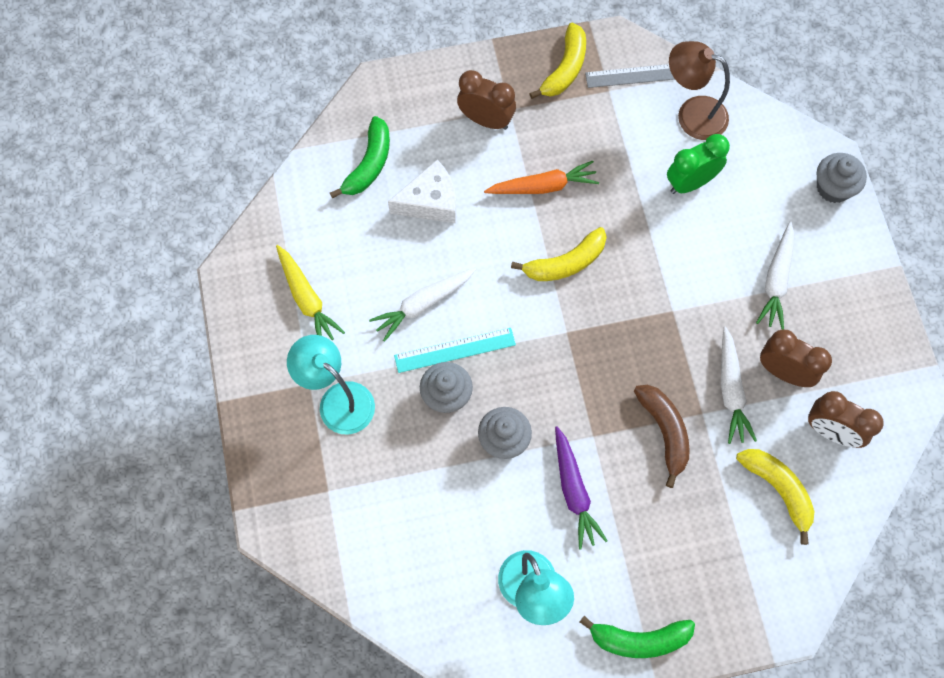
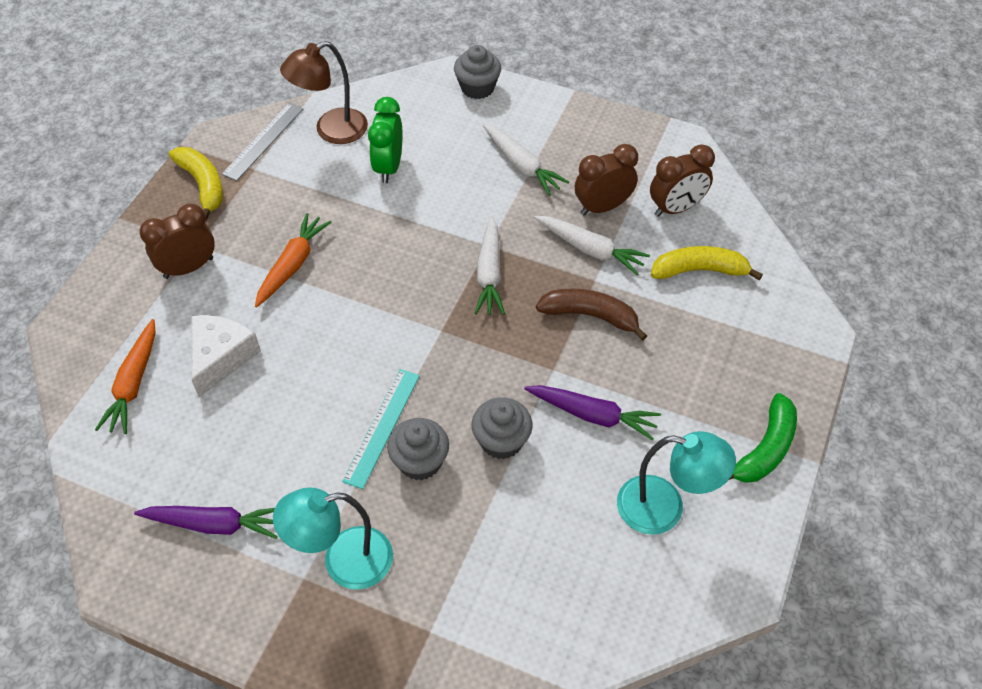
camera: 55 degrees left, 15 degrees down
(307, 299) = (214, 524): yellow carrot -> purple carrot
(369, 164) = (133, 384): green banana -> orange carrot
(423, 305) = (314, 426): white carrot -> white carrot (489, 273)
(565, 263) = (377, 292): yellow banana -> none

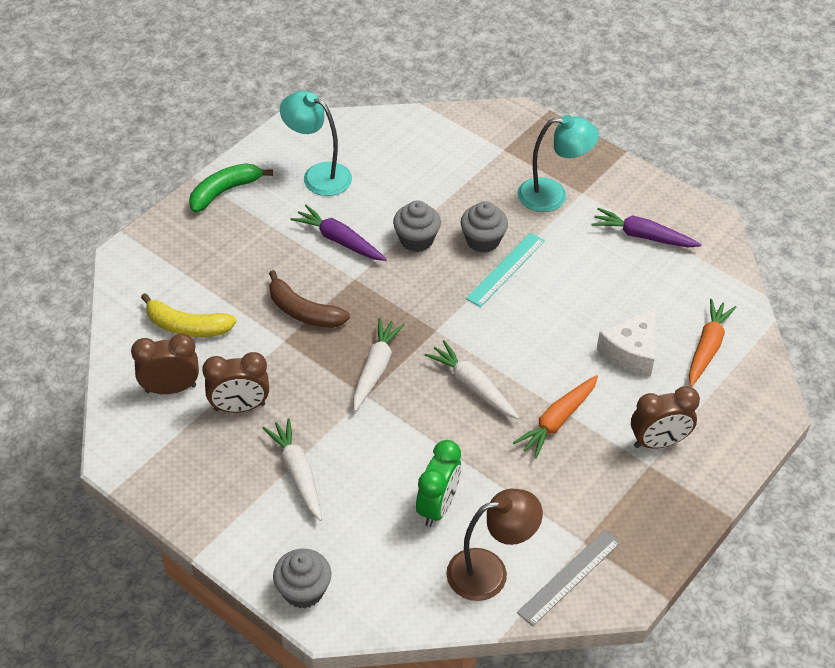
camera: 165 degrees left, 5 degrees down
(203, 185) = (641, 534): yellow banana -> none
(590, 249) = (273, 368): white carrot -> white carrot (472, 386)

